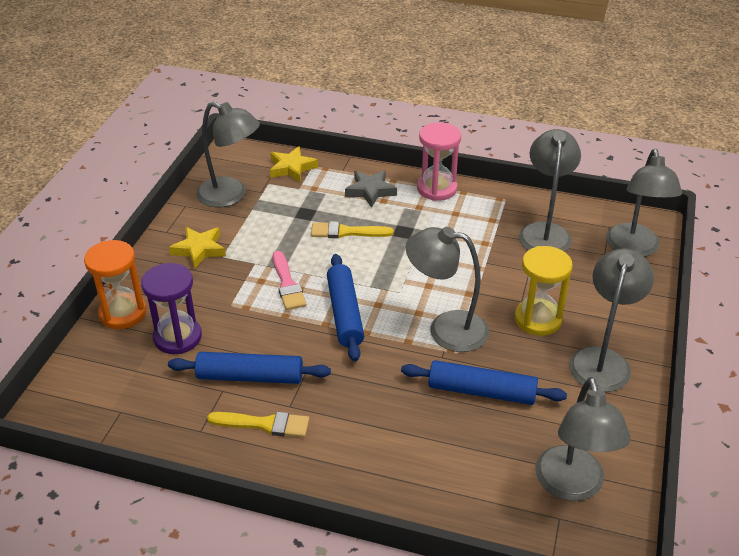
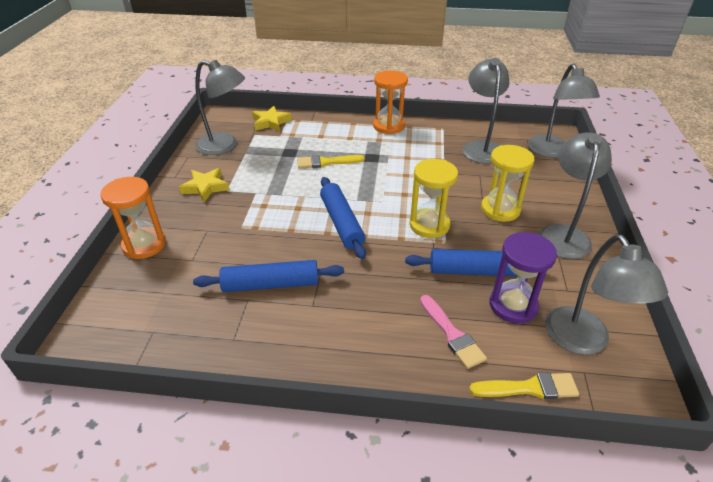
camera: 10 degrees left, 0 degrees up
(177, 337) = (198, 259): purple hourglass -> purple hourglass (513, 305)
(264, 424) = (293, 324): yellow brush -> yellow brush (529, 388)
(287, 284) = (287, 205): pink brush -> pink brush (452, 334)
(370, 191) = (337, 132): grey star -> none
(437, 189) = (388, 126): pink hourglass -> orange hourglass
(446, 329) = (429, 225): grey lamp -> yellow hourglass

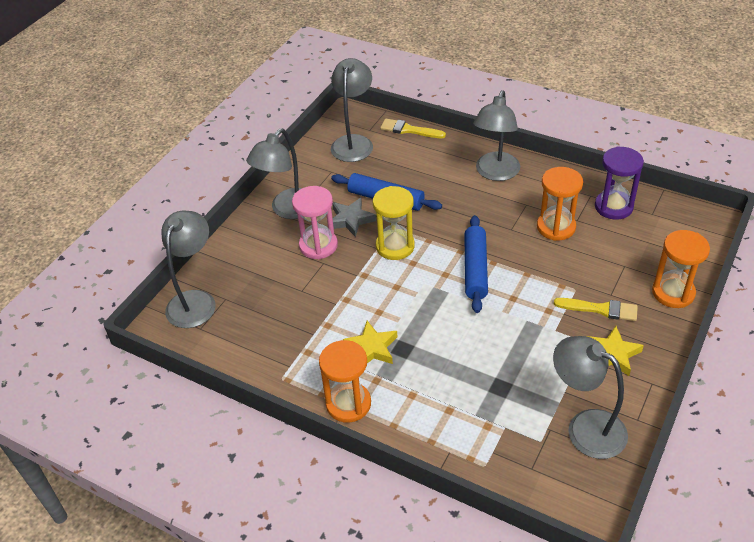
camera: 155 degrees left, 5 degrees up
(271, 122) = (511, 465): yellow star -> yellow star (371, 348)
(271, 284) = (556, 227): blue rolling pin -> orange hourglass
(326, 162) = (460, 356): yellow brush -> yellow brush (600, 309)
(452, 334) = (435, 164): pink brush -> none
(481, 147) = (264, 330): grey lamp -> grey lamp (495, 173)
(493, 240) = (351, 220): none -> grey star
(500, 209) = (318, 245): yellow hourglass -> pink hourglass
(513, 305) = (379, 171): purple hourglass -> purple hourglass (613, 207)

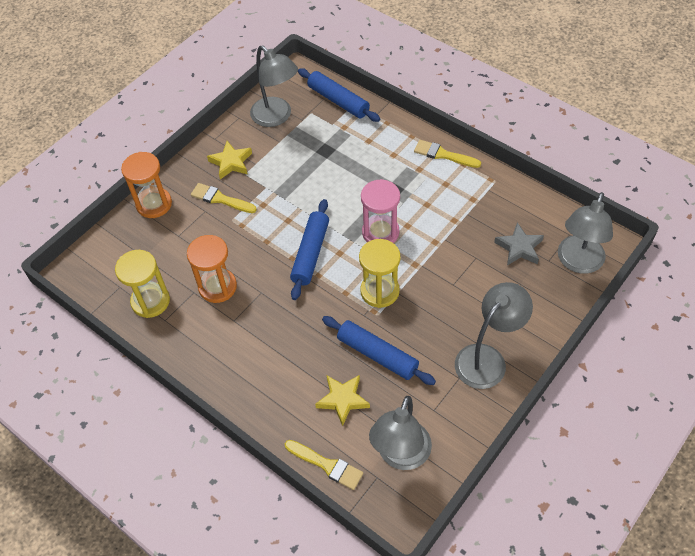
camera: 170 degrees left, 10 degrees up
(318, 245) = (456, 305): pink hourglass -> pink hourglass (380, 232)
(348, 404) = (443, 155): orange hourglass -> yellow brush
(351, 220) = (419, 333): grey star -> grey star (519, 247)
(371, 348) = (419, 194): yellow star -> yellow star (342, 399)
(495, 173) = (248, 370): grey lamp -> none
(509, 467) = (338, 101): none -> blue rolling pin
(613, 207) = (150, 301): purple hourglass -> yellow hourglass

